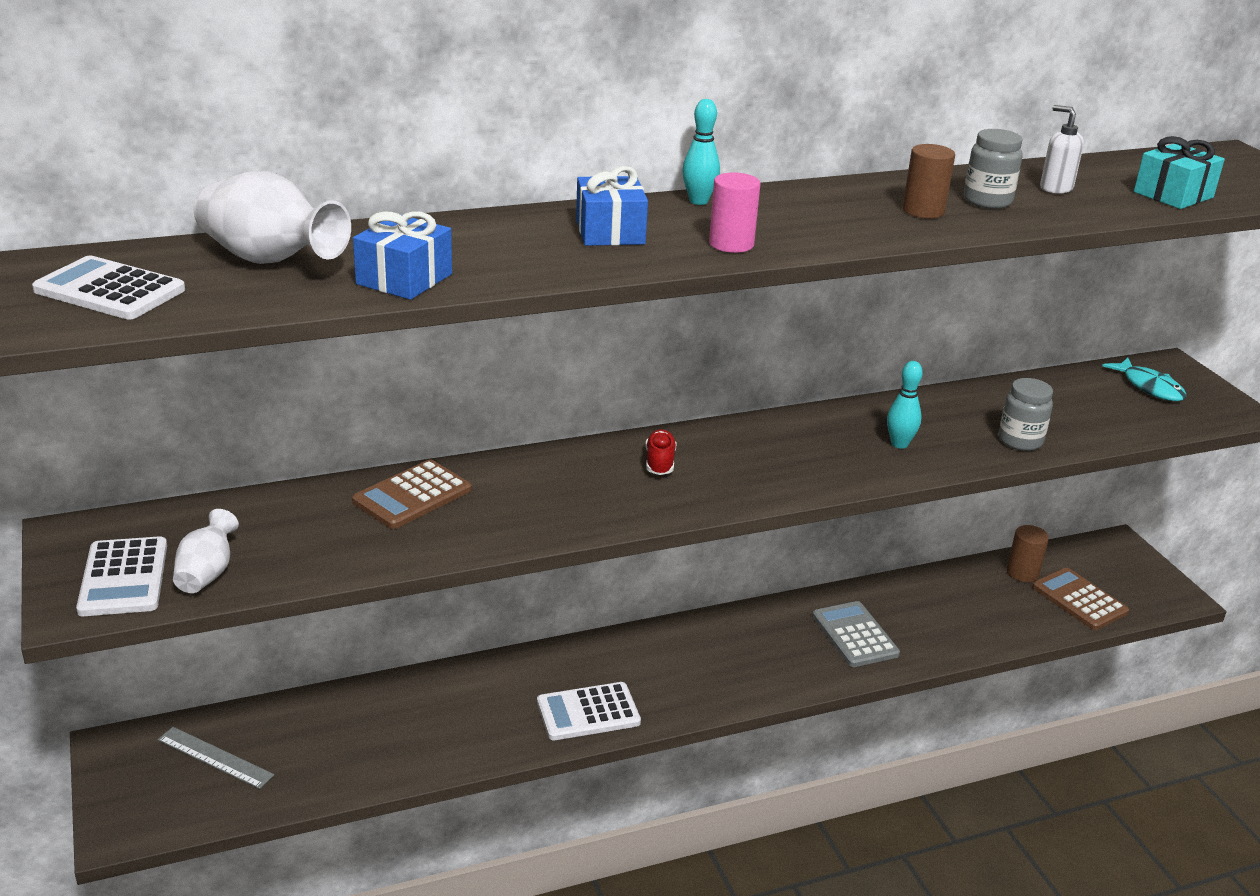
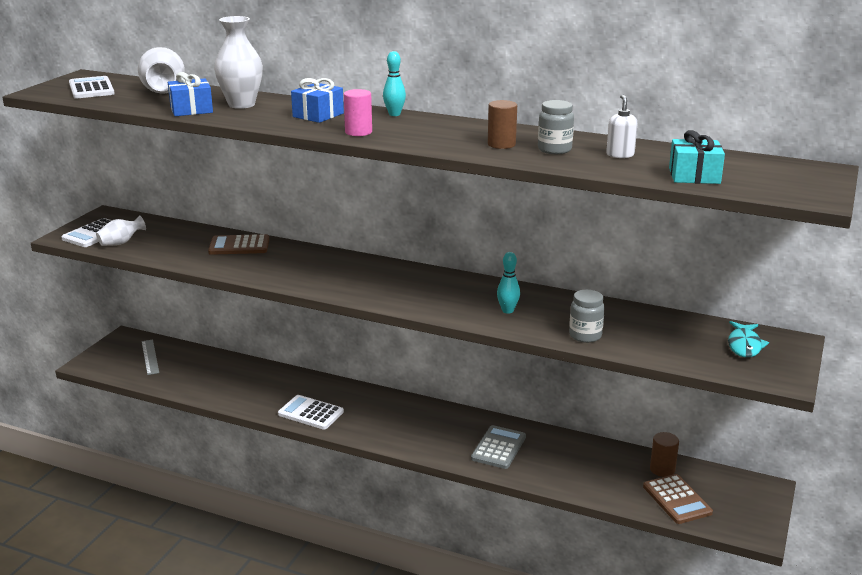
camera: 45 degrees right, 5 degrees down
(456, 246) = (241, 104): none -> white vase
(660, 463) = (366, 273): red shoe -> none
(1079, 600) = (677, 499): brown calculator -> brown calculator turned 150 degrees clockwise

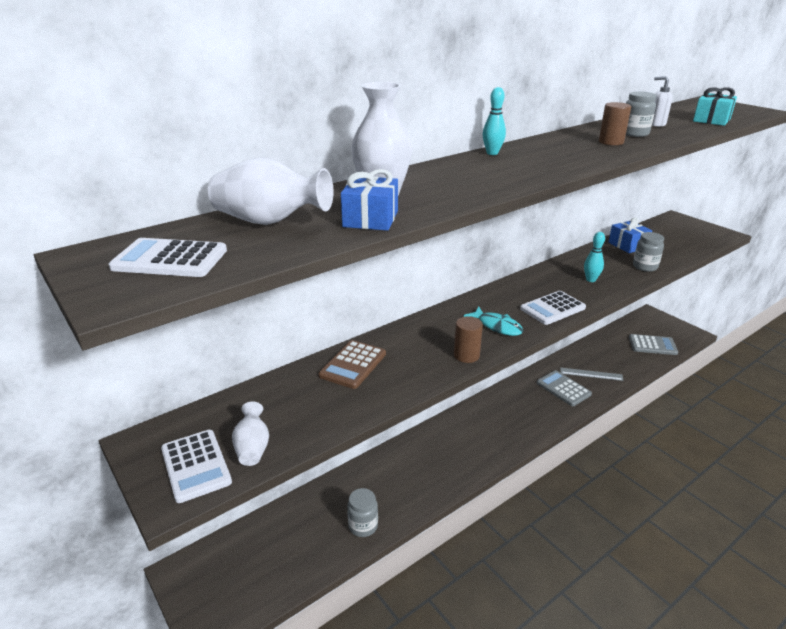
camera: 60 degrees left, 5 degrees up
(150, 357) = (249, 559): grey ruler -> grey ruler (591, 374)
(210, 390) = (363, 526): none -> grey jar
(311, 413) = (455, 468): white calculator -> white calculator (552, 308)
(318, 115) = (463, 175): blue gift -> blue gift (627, 245)
(358, 132) = (537, 171): pink cylinder -> none
(662, 469) = (618, 337): brown cylinder -> brown cylinder (466, 355)
(677, 499) = (652, 345): brown calculator -> grey calculator
(744, 345) = (677, 230): turquoise fish -> turquoise fish (497, 326)

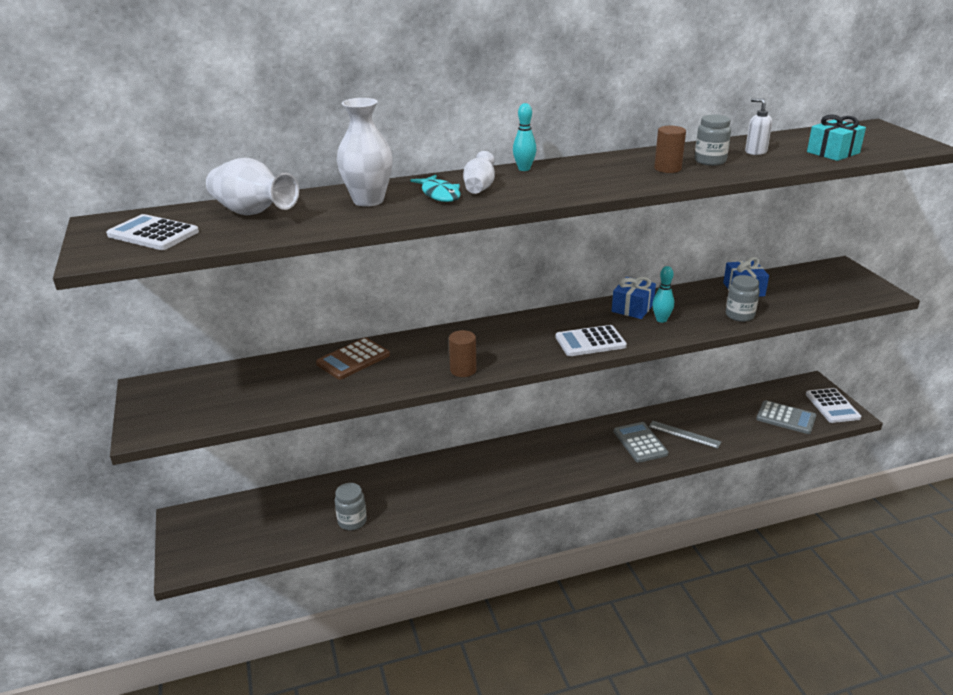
camera: 20 degrees right, 0 degrees up
(195, 465) = (174, 412): white calculator -> white calculator (832, 406)
(253, 448) = (224, 408): white vase -> white vase (479, 188)
(370, 219) = (333, 221): blue gift -> blue gift (632, 308)
(497, 326) = (517, 349): turquoise fish -> turquoise fish (439, 194)

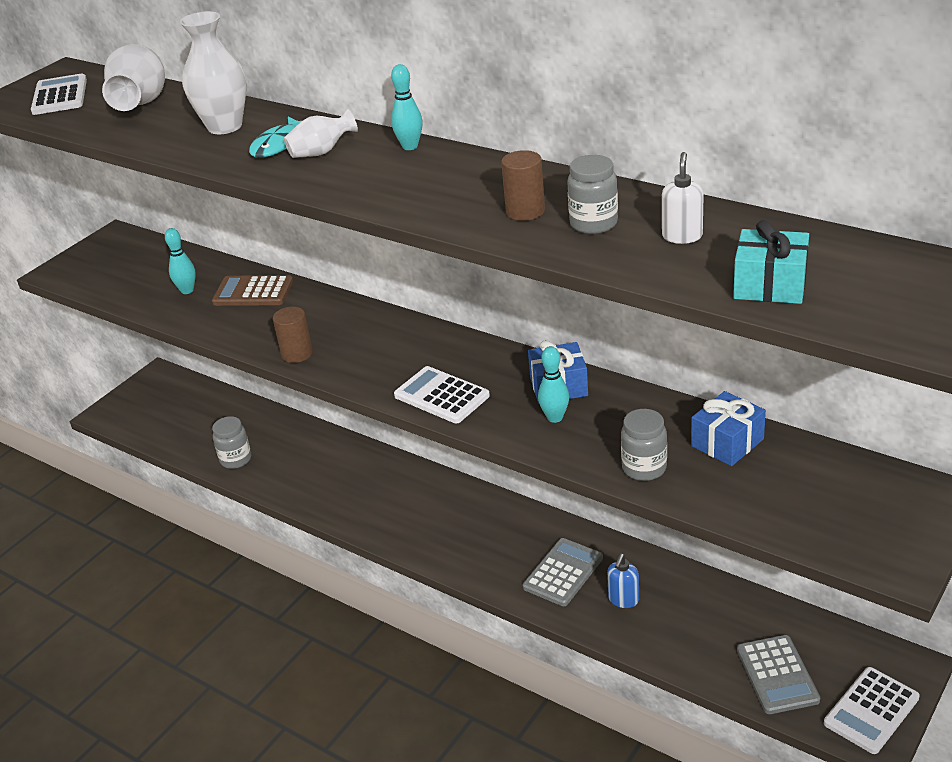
camera: 55 degrees right, 5 degrees up
(298, 383) = (187, 290): none -> turquoise bowling pin
(684, 434) = (623, 600): grey ruler -> blue soap dispenser

